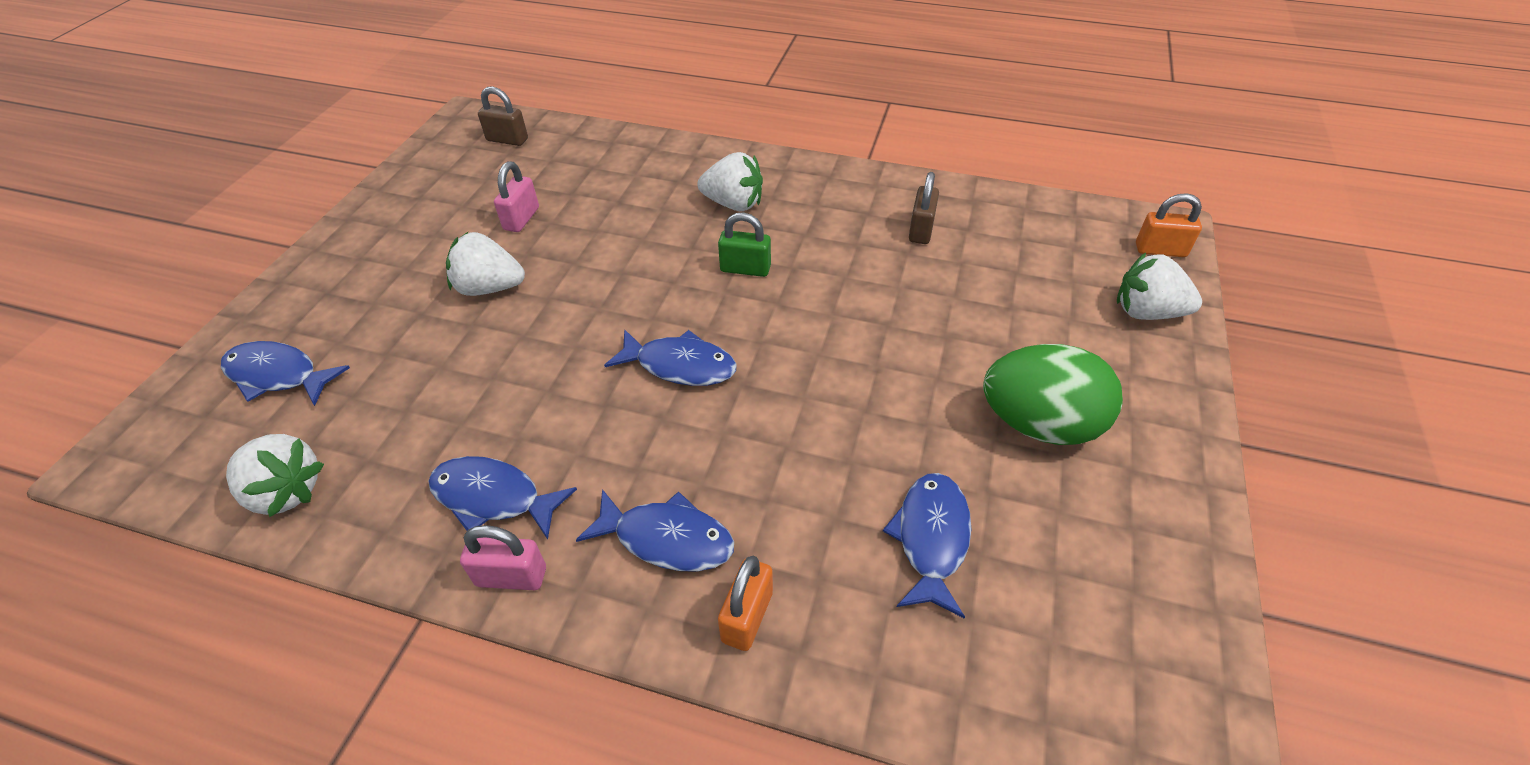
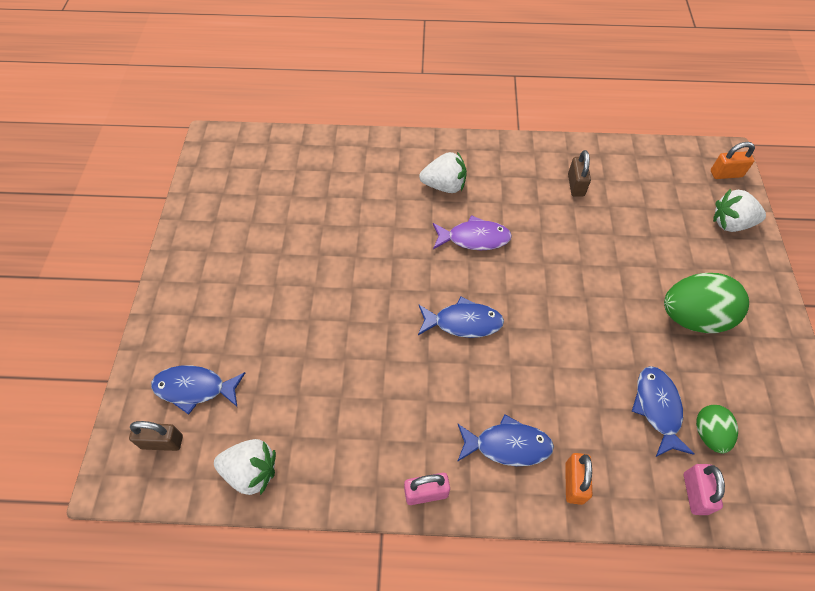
camera: 15 degrees left, 10 degrees up
(489, 288) = (307, 288): white strawberry -> none
(493, 498) = (389, 444): blue fish -> none
(507, 140) = (255, 156): brown padlock -> brown padlock (162, 442)
(521, 219) = (301, 226): pink padlock -> pink padlock (695, 493)
(745, 269) = (474, 238): green padlock -> purple fish
(1006, 596) = (709, 434): none -> green egg

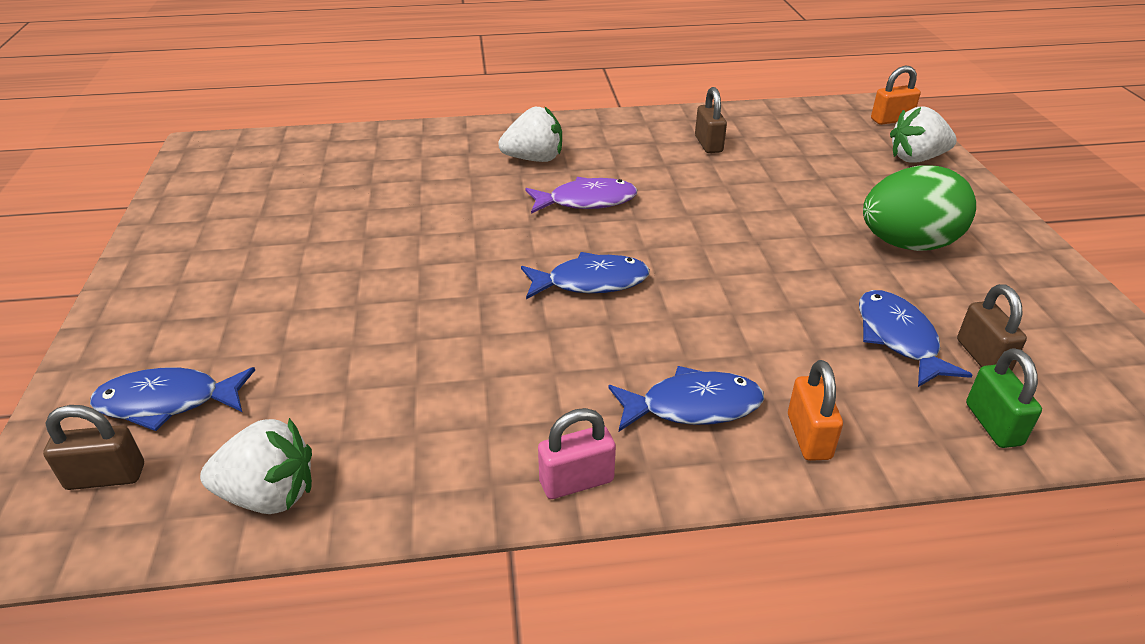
camera: 10 degrees left, 20 degrees down
(695, 493) = (993, 424): pink padlock -> green padlock
(709, 434) = (982, 356): green egg -> brown padlock

